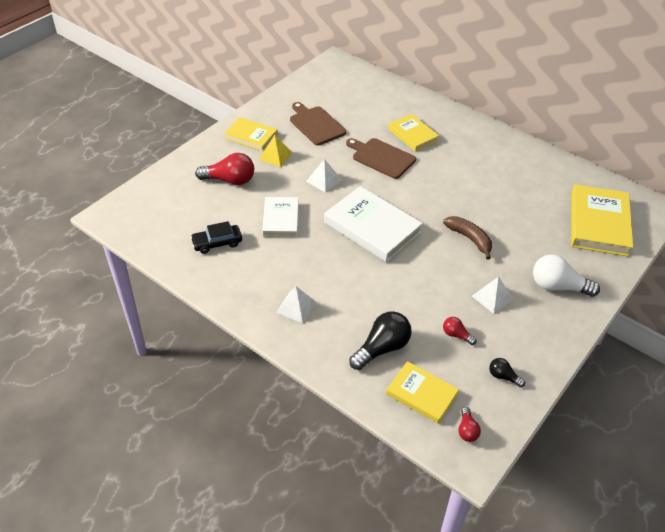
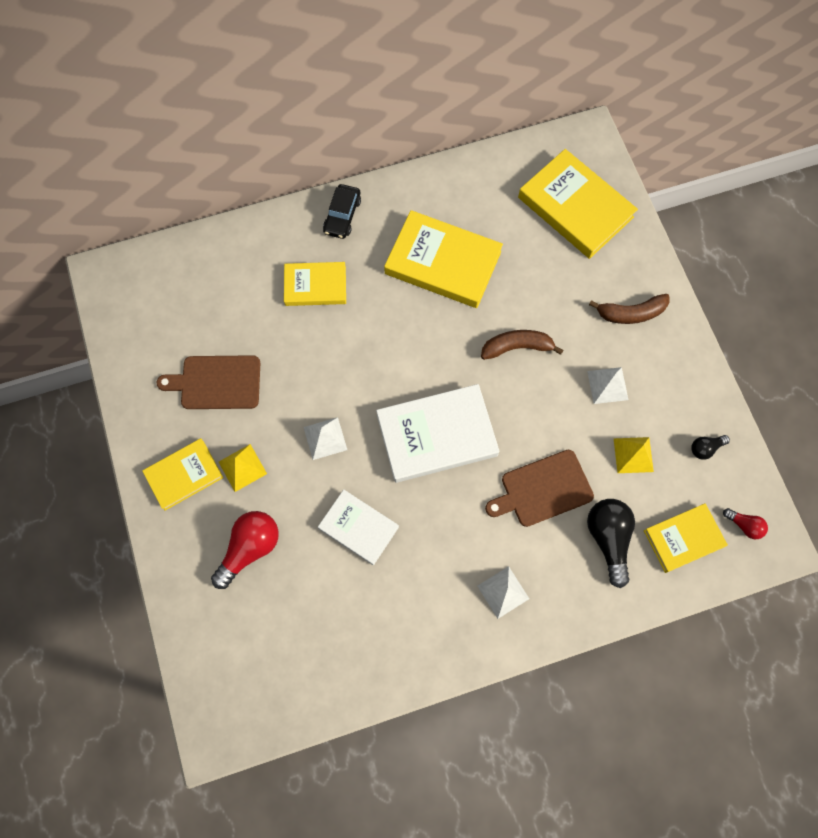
camera: 55 degrees left, 25 degrees up
(217, 243) = (350, 624): black car -> black car (342, 216)
(381, 157) = (330, 347): brown cutting board -> brown cutting board (543, 489)
(456, 335) = (633, 455): red light bulb -> yellow pyramid
(487, 180) = (443, 262): none -> yellow book
(558, 286) = (631, 313): white light bulb -> brown banana

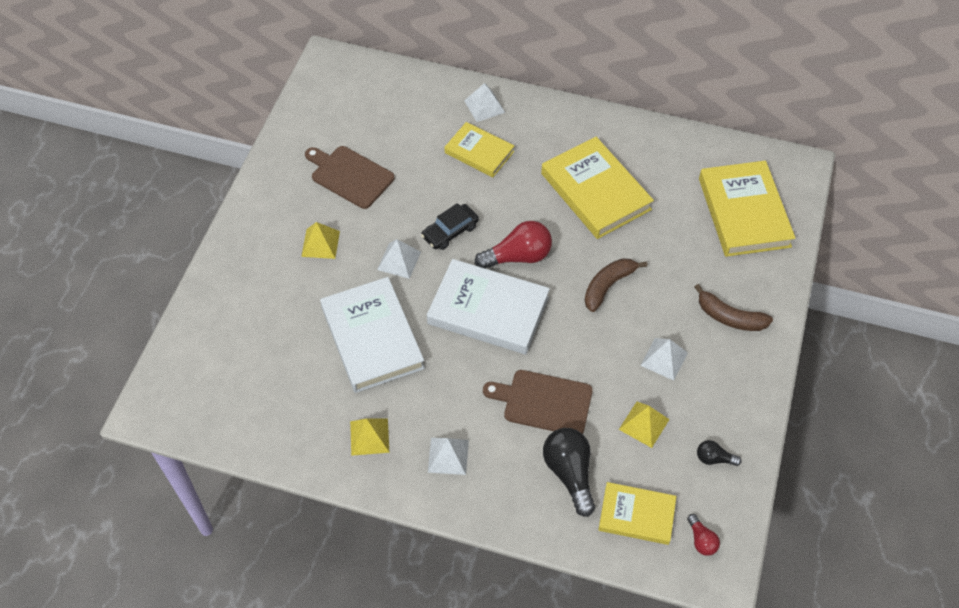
camera: 35 degrees right, 15 degrees down
(184, 475) = (274, 223): yellow book -> none
(250, 548) = (280, 301): red light bulb -> red light bulb (518, 256)
(285, 236) = (484, 106): none -> white pyramid
(342, 216) = (540, 116): black car -> black car (450, 231)
(358, 528) = (372, 338): white book -> white book, size x1.65
(426, 621) = (369, 436): none -> yellow pyramid
(517, 347) = (608, 286): brown banana -> brown banana turned 75 degrees counterclockwise
(608, 539) = (569, 473): black light bulb -> black light bulb turned 45 degrees counterclockwise

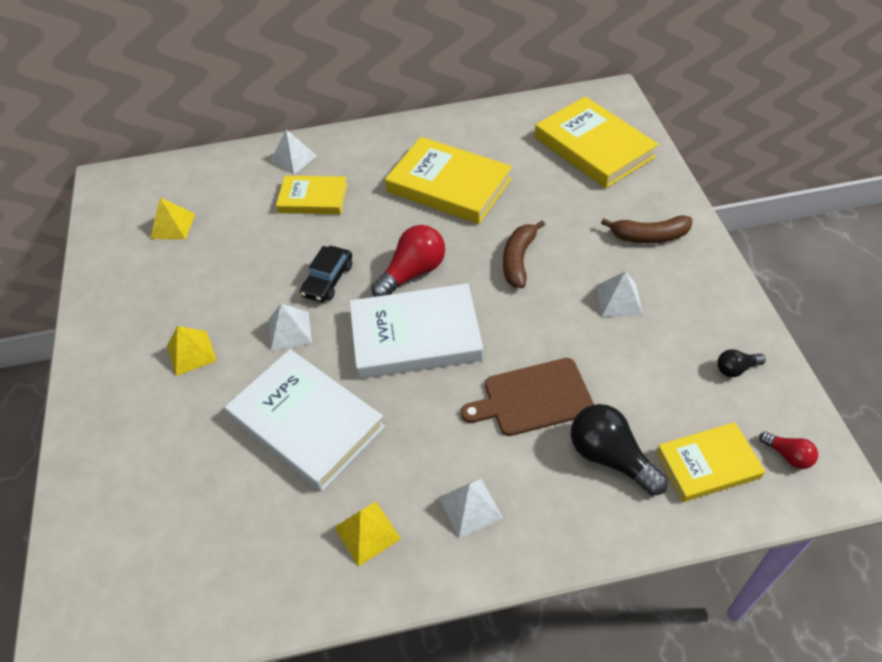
camera: 25 degrees left, 5 degrees down
(350, 176) = (188, 274): brown cutting board -> none
(644, 424) = (646, 370): yellow pyramid -> yellow pyramid (173, 226)

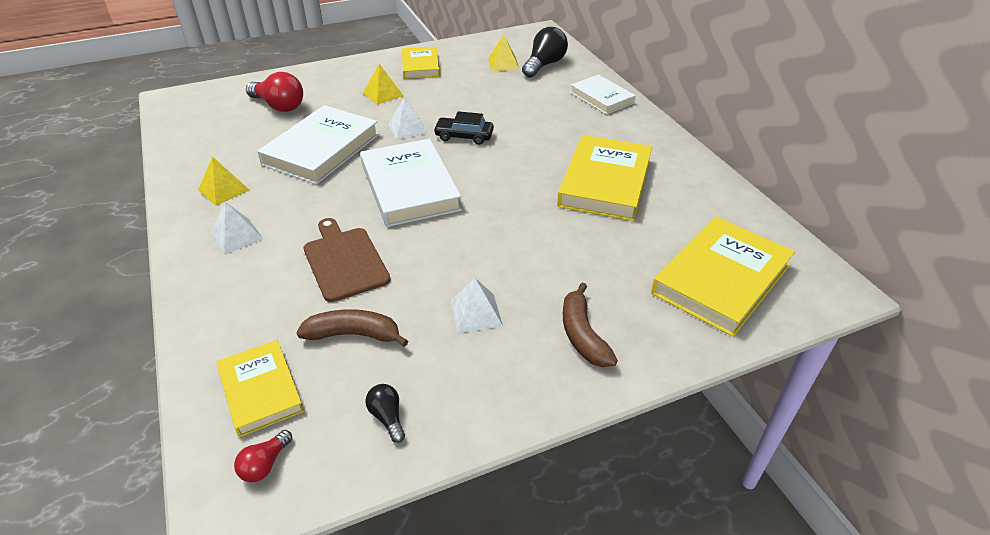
camera: 75 degrees right, 10 degrees down
(293, 158) = (601, 98): white pyramid -> white book
(313, 198) = (556, 114): yellow book -> yellow book (420, 66)
(412, 273) = (482, 176): red light bulb -> red light bulb (279, 106)
(518, 260) = (515, 237): brown banana -> brown banana (354, 334)
(610, 457) = (276, 316): black light bulb -> black light bulb (544, 65)

